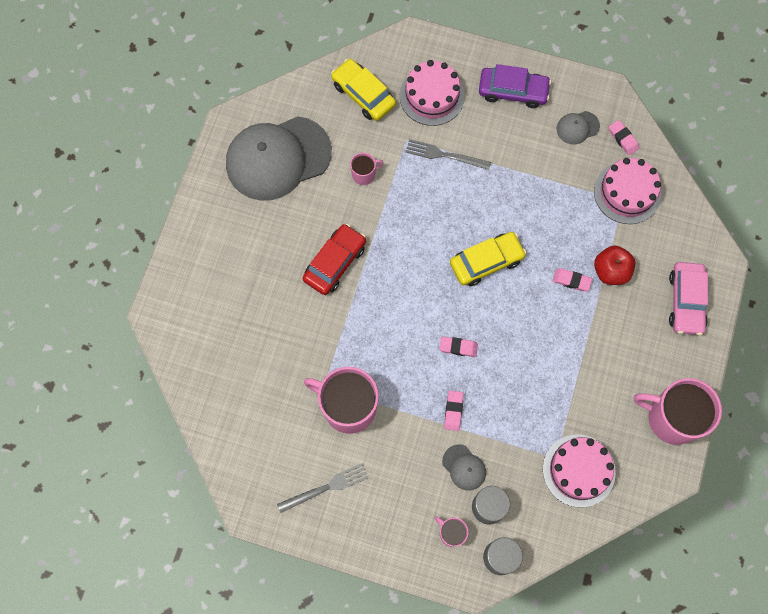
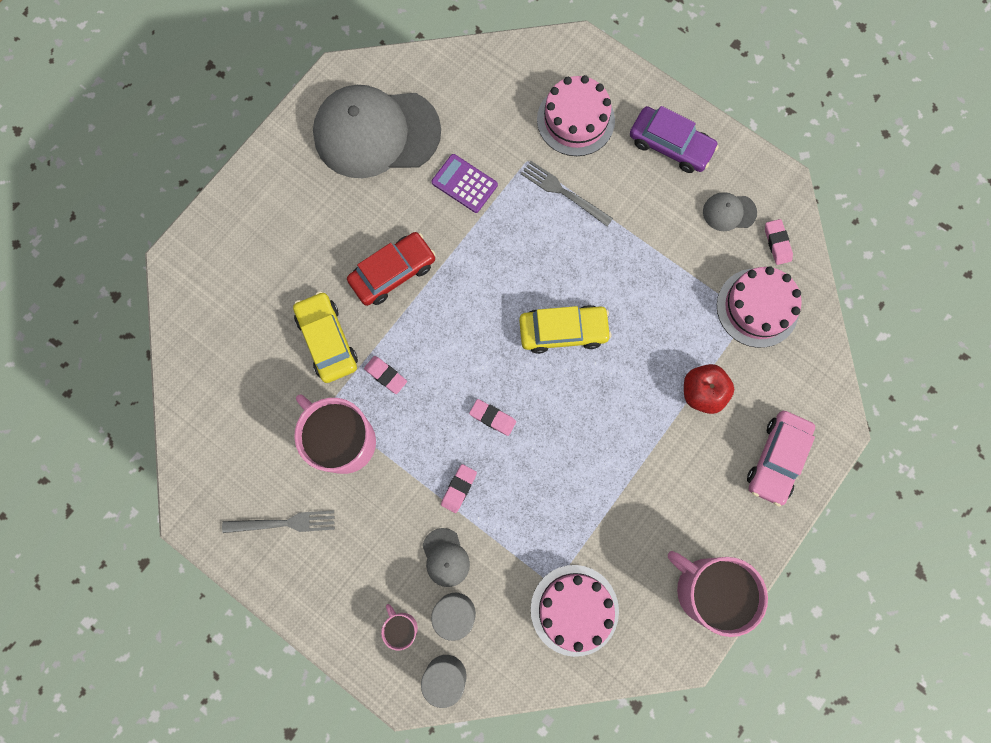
camera: 20 degrees right, 5 degrees up
(363, 94) = (499, 92): yellow car -> yellow car (327, 340)
(364, 174) = (464, 184): pink mug -> purple calculator
(571, 281) = (652, 387): pink eraser -> pink eraser (386, 375)

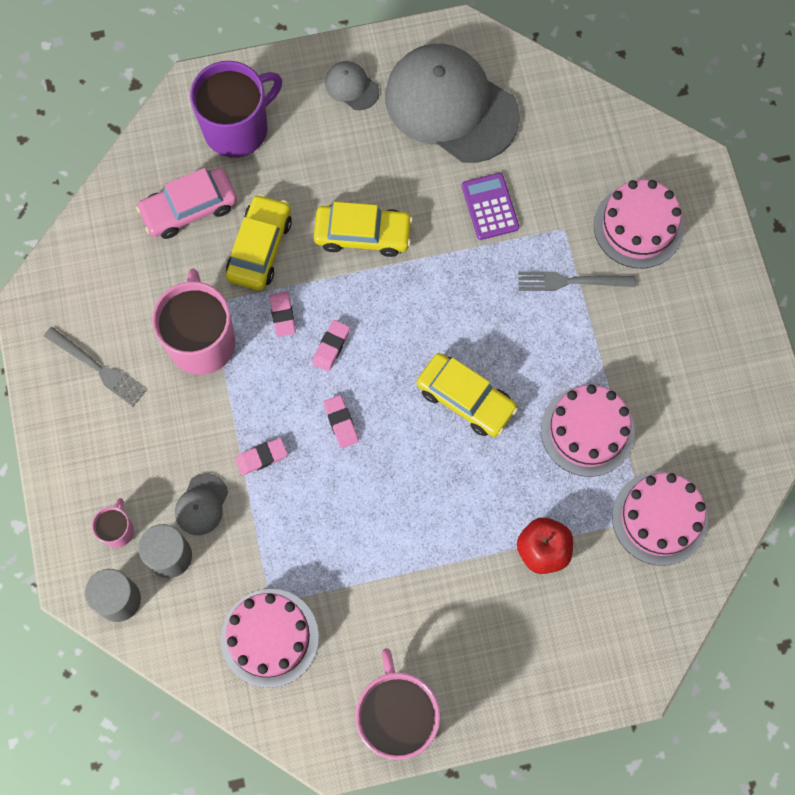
camera: 40 degrees right, 5 degrees down
(235, 266) = (237, 128): none -> purple mug
(393, 272) = (363, 234): red car -> yellow car
(564, 192) = (571, 281): grey fork -> grey fork turned 75 degrees counterclockwise
(661, 287) = (587, 431): none -> pink cake
(670, 145) = (706, 314): purple car -> none
(729, 212) = (708, 414): grey cap -> grey cap (351, 87)
(776, 459) = (559, 661): pink car -> pink car (189, 208)
(777, 243) = (729, 477): pink eraser -> pink eraser (331, 347)

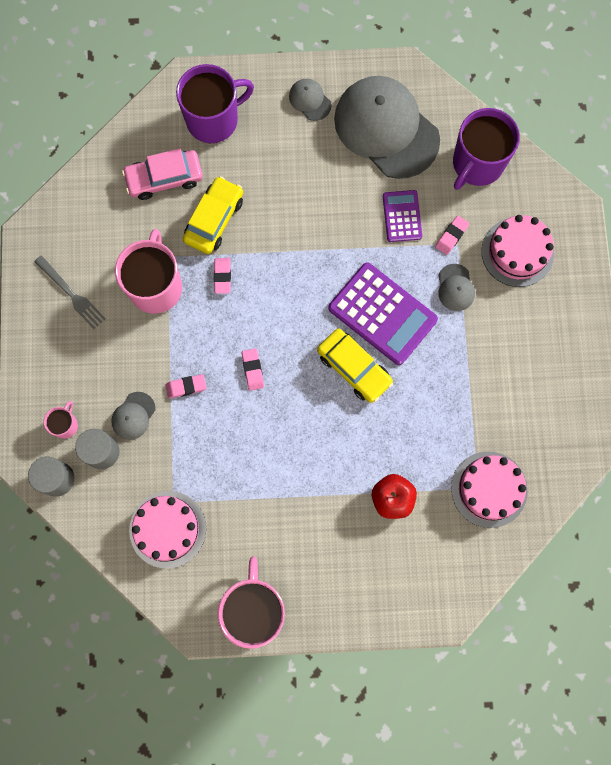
camera: 10 degrees right, 5 degrees up
(331, 347) = (256, 308): pink eraser -> pink eraser (451, 236)
(363, 234) = (297, 222): yellow car -> none
(488, 327) = (382, 314): none -> purple calculator
(569, 130) = (477, 164): none -> purple mug
(571, 281) = (455, 287): grey fork -> grey cap
(587, 431) = (445, 410): pink cake -> none

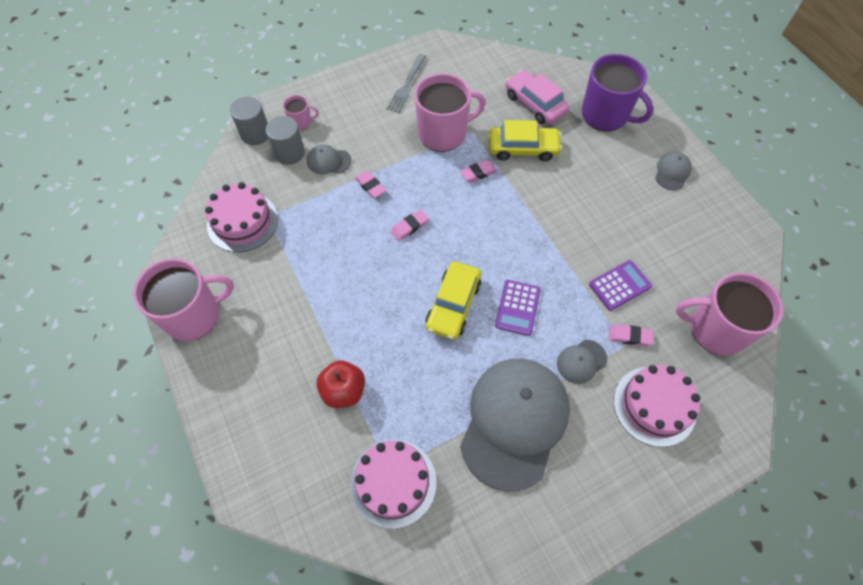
camera: 65 degrees right, 15 degrees down
(382, 314) = (517, 307): purple calculator -> purple calculator, size x0.56
(386, 129) = (691, 239): grey cap -> grey cap (514, 422)
(477, 164) = (716, 329): purple mug -> pink mug

